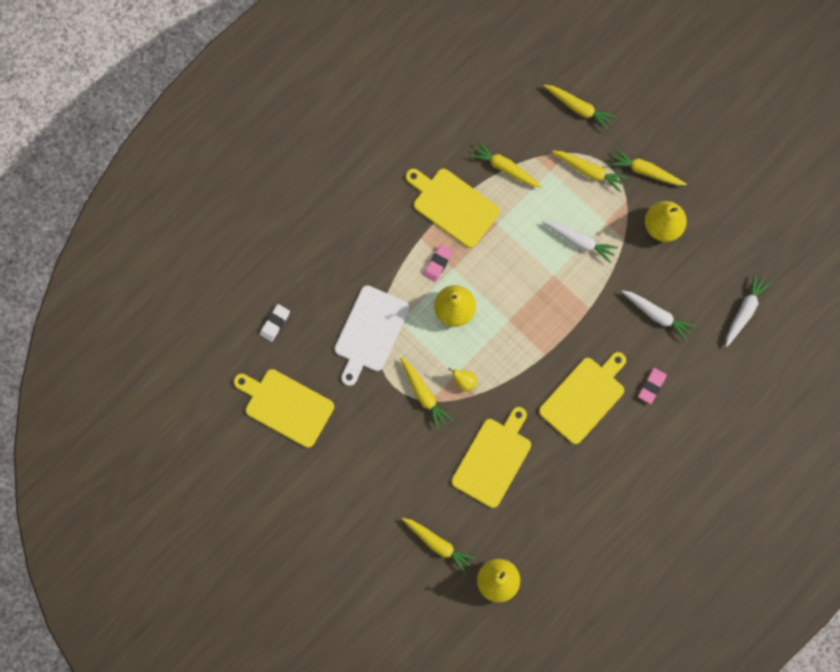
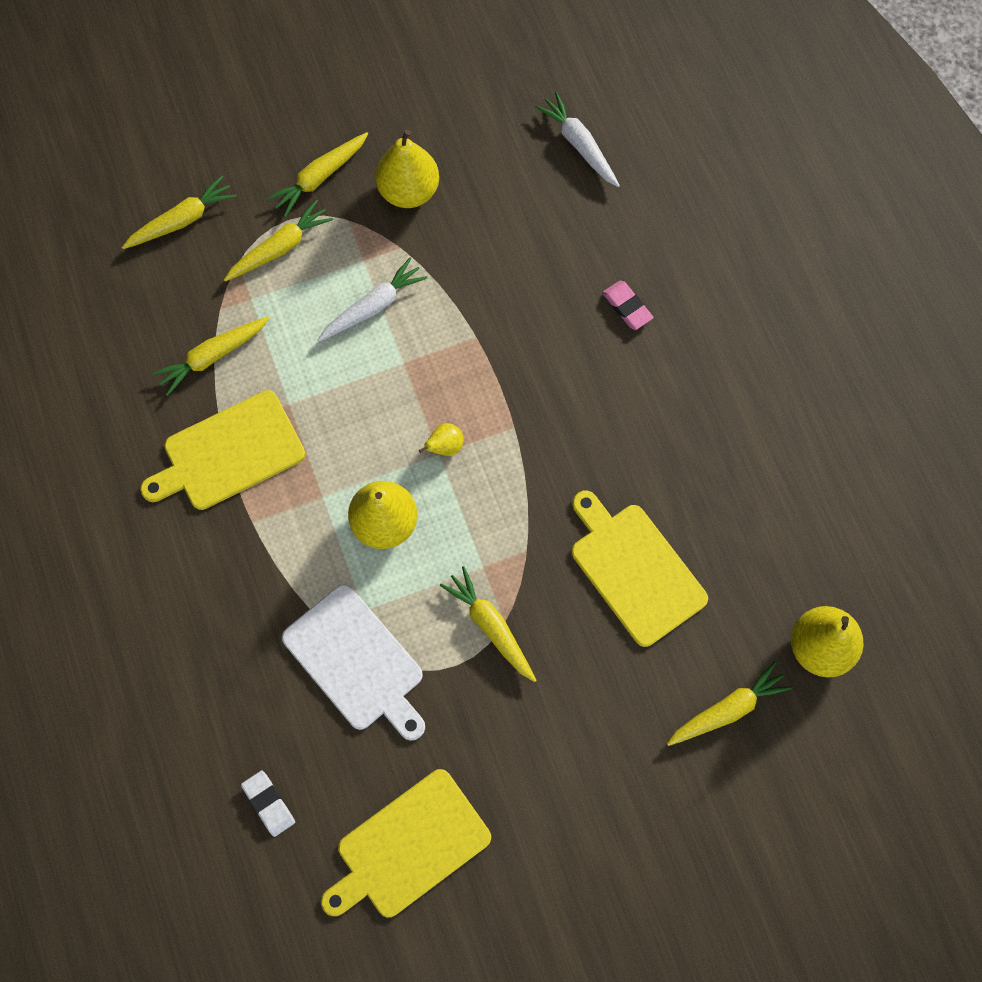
camera: 65 degrees left, 5 degrees down
(423, 394) = (491, 626): yellow carrot -> yellow carrot turned 120 degrees counterclockwise
(438, 264) = (304, 514): pink eraser -> none
(464, 381) = (499, 557): yellow pear -> yellow pear (445, 446)
(584, 397) = (601, 402): yellow cutting board -> none
(657, 315) = (530, 254): white carrot -> none

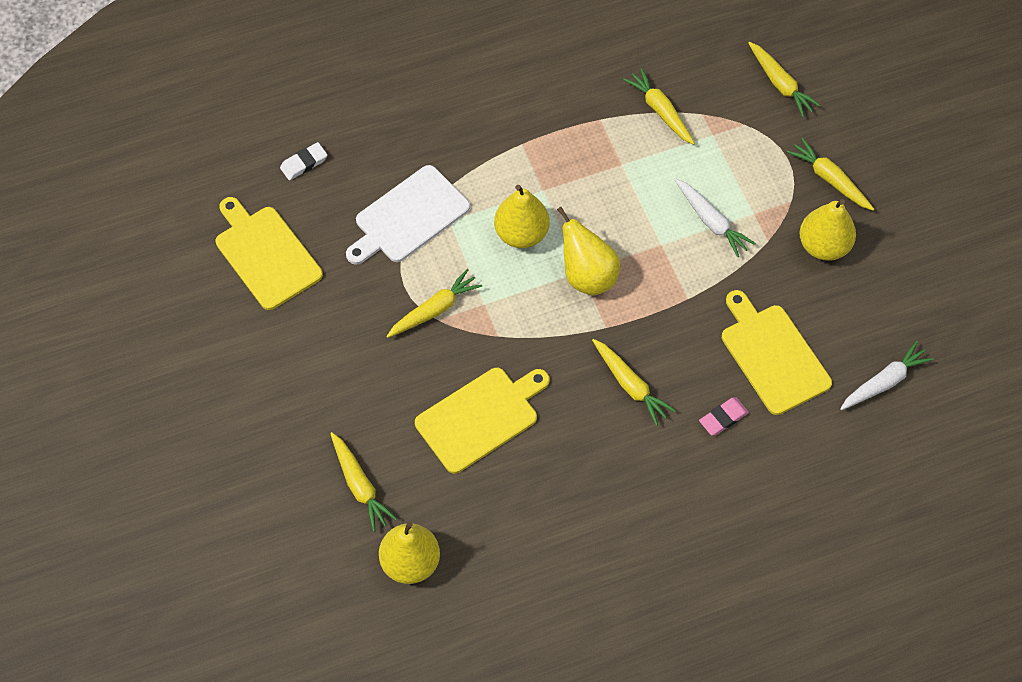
camera: 90 degrees right, 10 degrees down
(229, 453) = (578, 125): yellow cutting board -> yellow cutting board (772, 355)
(280, 248) = (760, 153): yellow carrot -> yellow carrot (630, 385)
(445, 446) = (587, 276): yellow pear -> yellow pear, size x2.03

